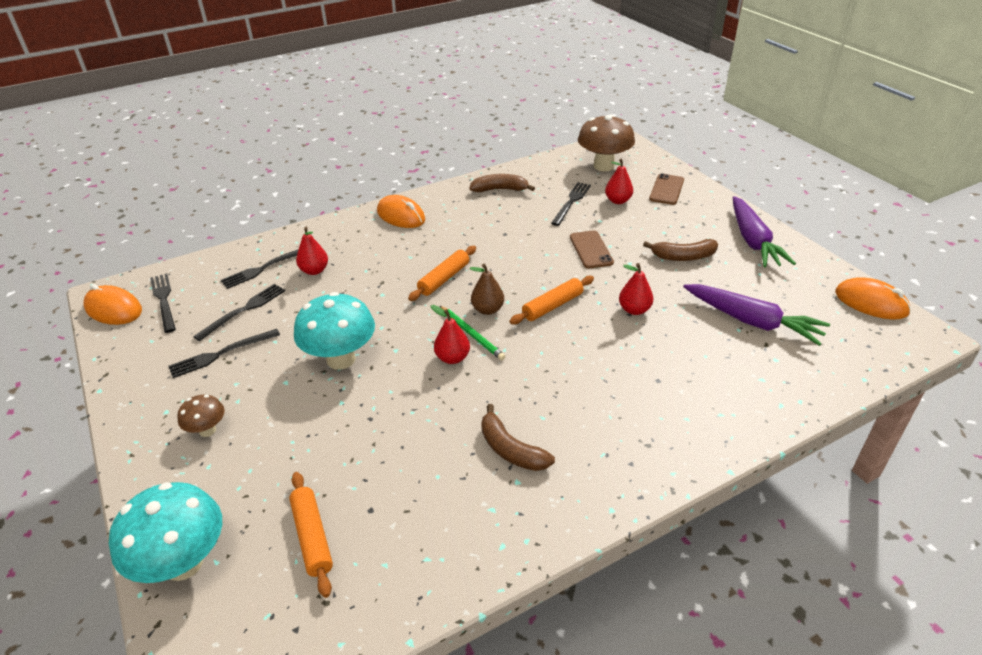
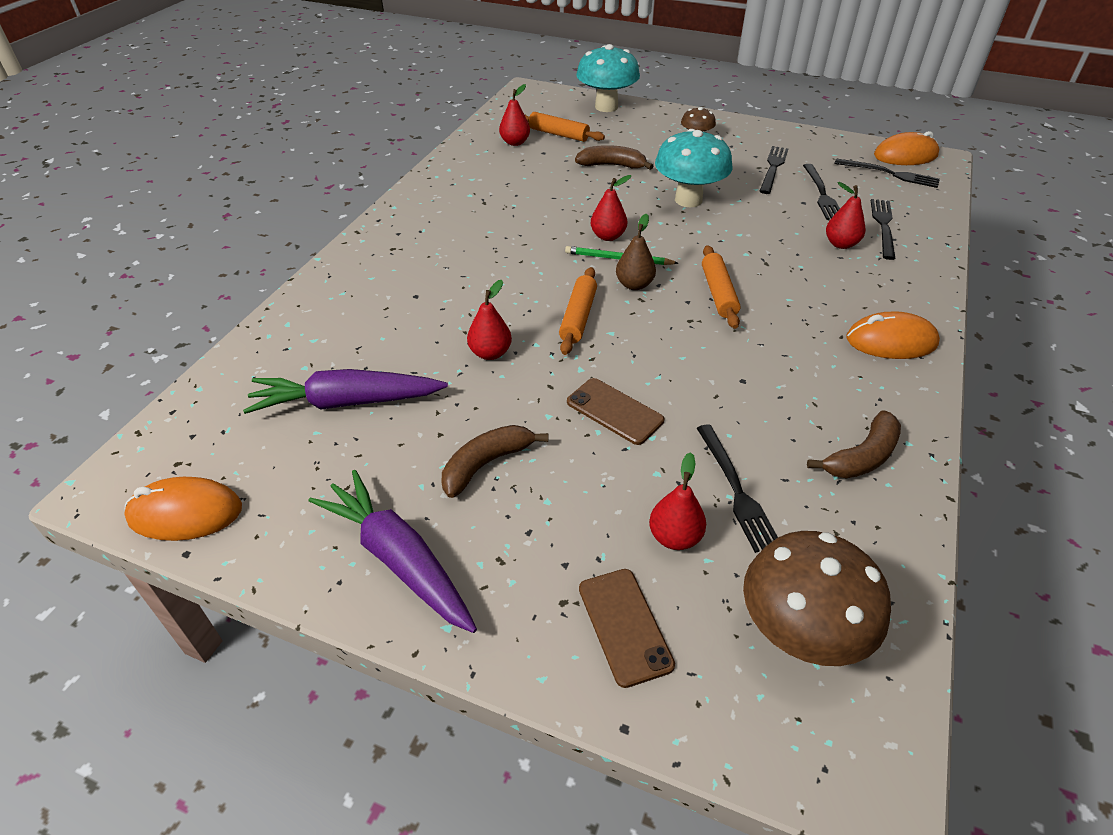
camera: 140 degrees right, 5 degrees up
(377, 553) = (515, 142): none -> red pear
(510, 449) = (492, 206): brown banana -> brown banana (612, 165)

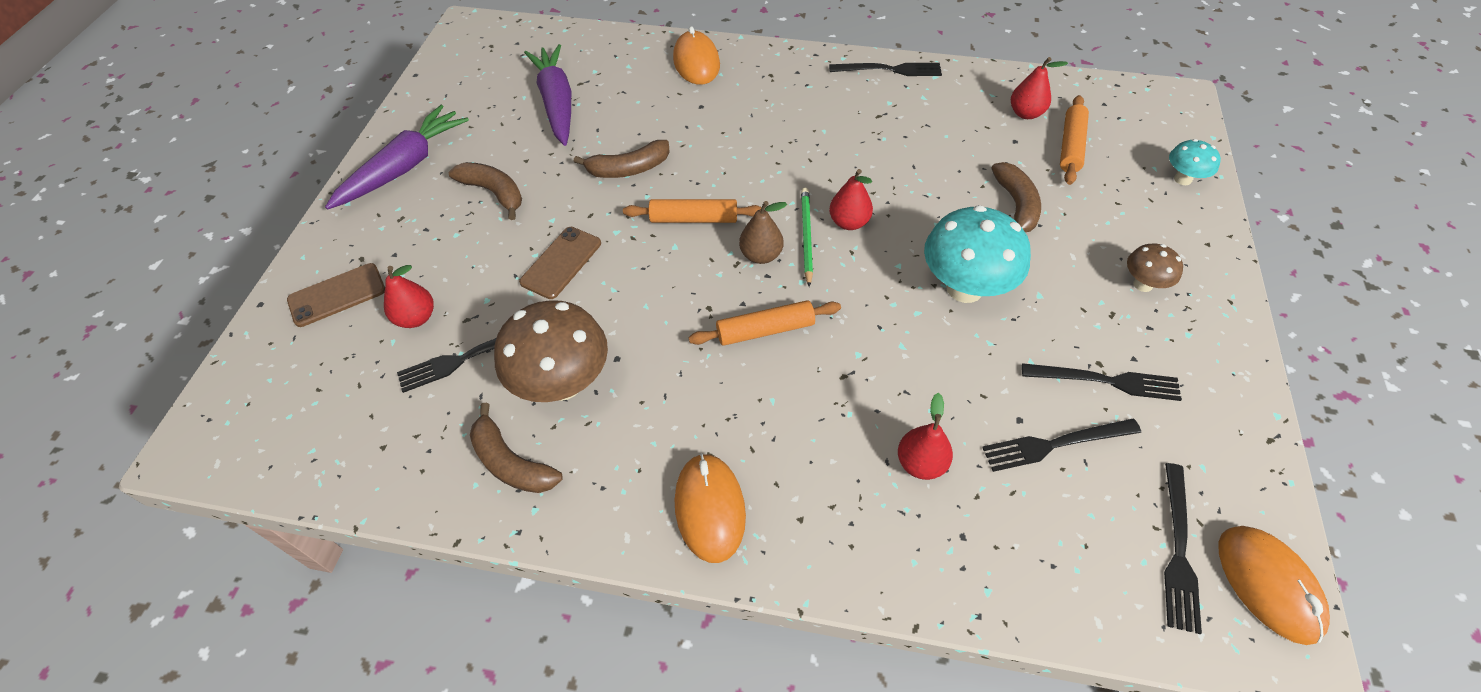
camera: 80 degrees right, 10 degrees up
(185, 513) = (447, 63): orange mouse -> orange mouse (696, 62)
(490, 353) = (629, 169): red pear -> brown banana
(606, 107) = (1182, 179): turquoise mushroom -> turquoise mushroom, size x0.51
(798, 634) = (316, 404): brown mushroom -> brown mushroom (563, 383)
(883, 226) = (994, 524): black fork -> black fork (889, 70)

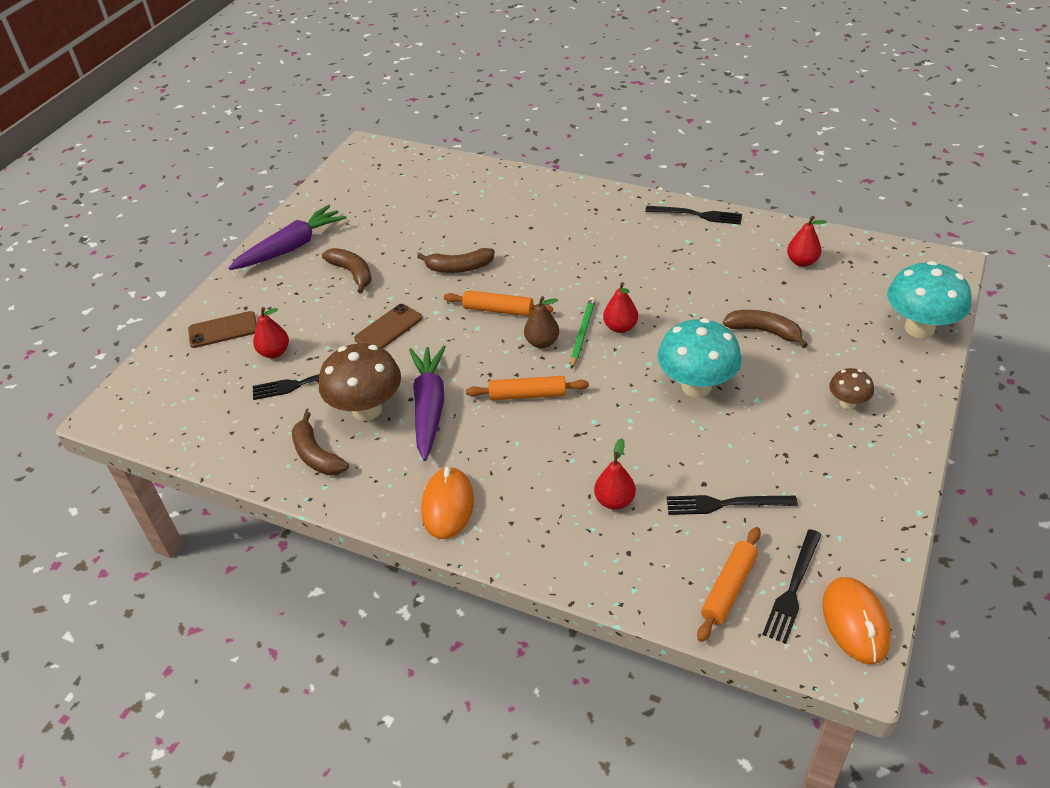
camera: 15 degrees right, 10 degrees down
(557, 103) = (418, 213): purple carrot -> purple carrot (429, 407)
(696, 62) = (538, 193): orange mouse -> none
(1016, 205) = (764, 331): brown banana -> brown banana turned 75 degrees counterclockwise
(1071, 146) = (831, 291): orange rolling pin -> orange rolling pin (729, 588)
(1106, 381) = (785, 467): black fork -> none
(1182, 179) = (919, 328): turquoise mushroom -> turquoise mushroom, size x1.95

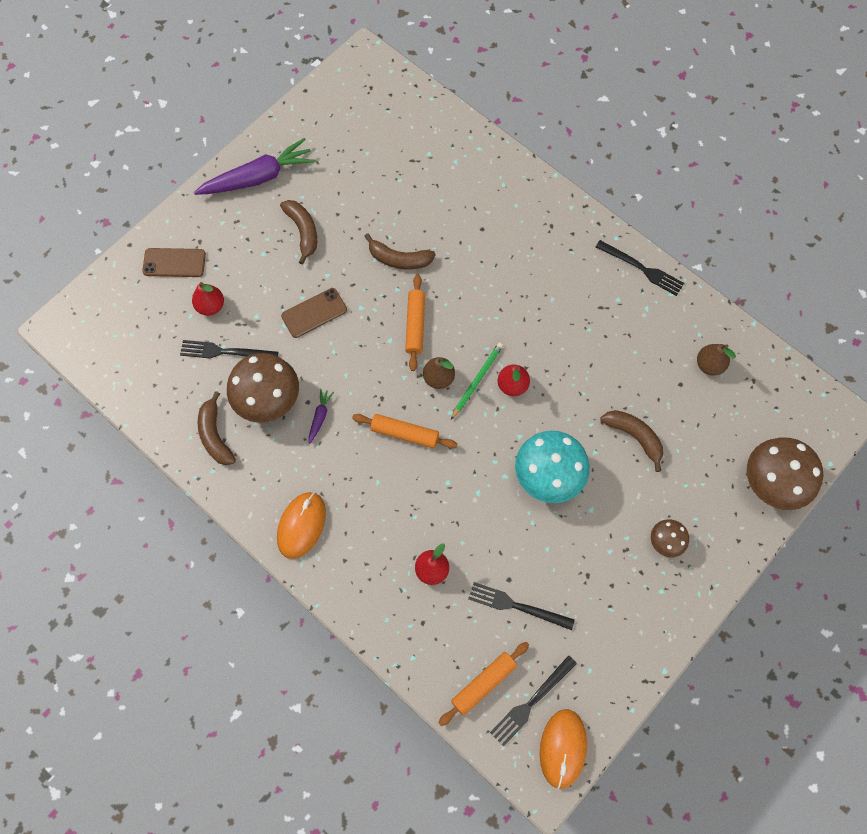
camera: 15 degrees right, 25 degrees up
(429, 407) = (320, 417): purple carrot -> purple carrot, size x0.44
(498, 310) = (415, 325): orange rolling pin -> orange rolling pin turned 60 degrees clockwise
(802, 262) = (709, 365): red pear -> brown pear
(919, 328) = (771, 483): turquoise mushroom -> brown mushroom

